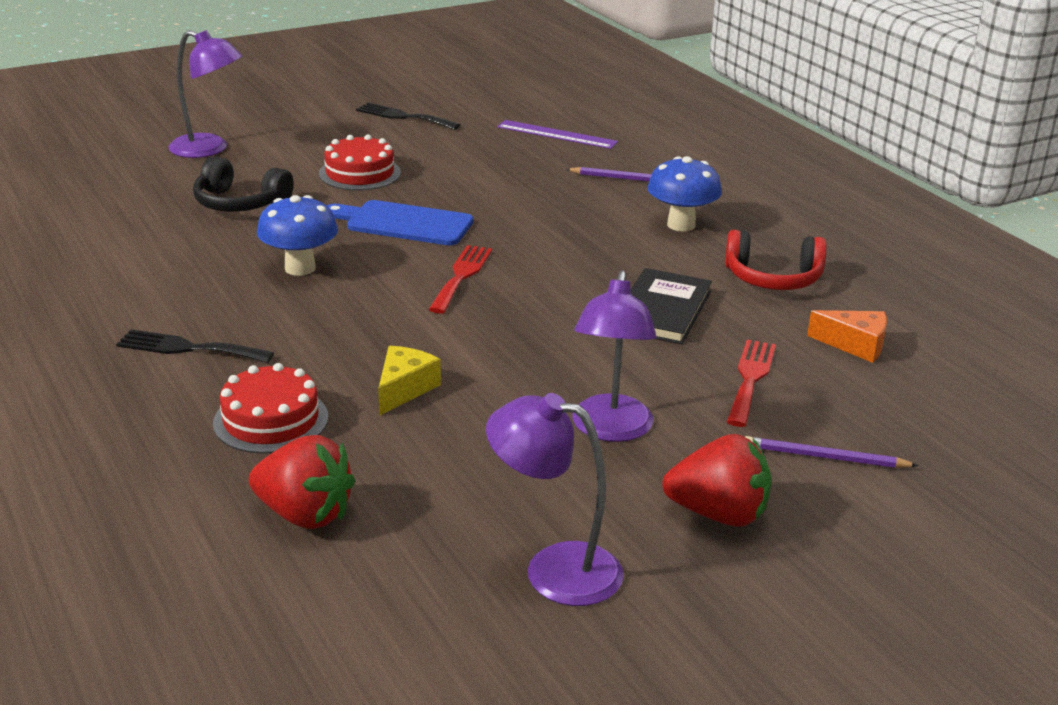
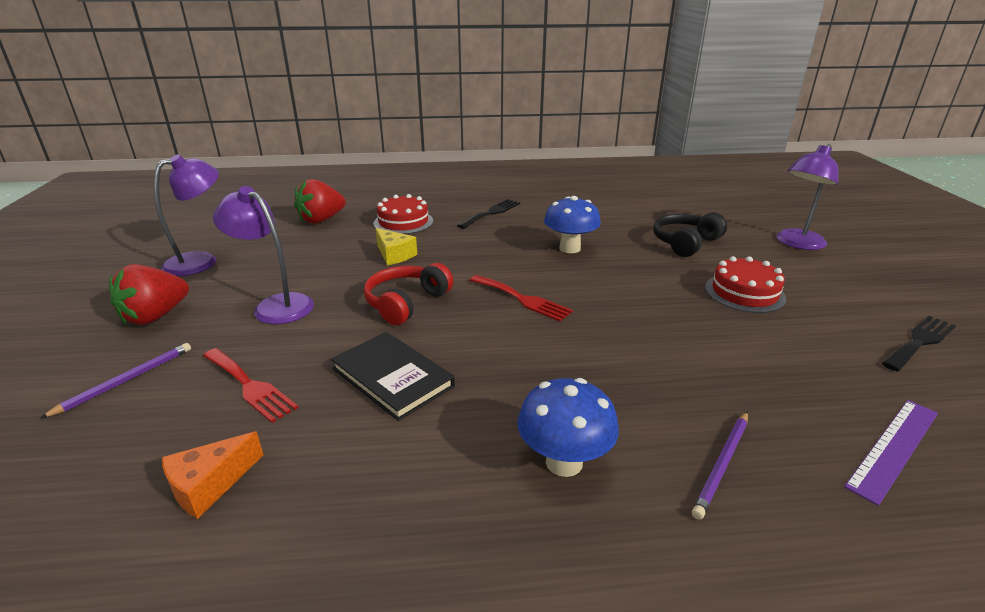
camera: 115 degrees right, 0 degrees up
(404, 223) = (630, 294): blue cutting board -> none
(773, 278) = (387, 486): red headphones -> red headphones (406, 303)

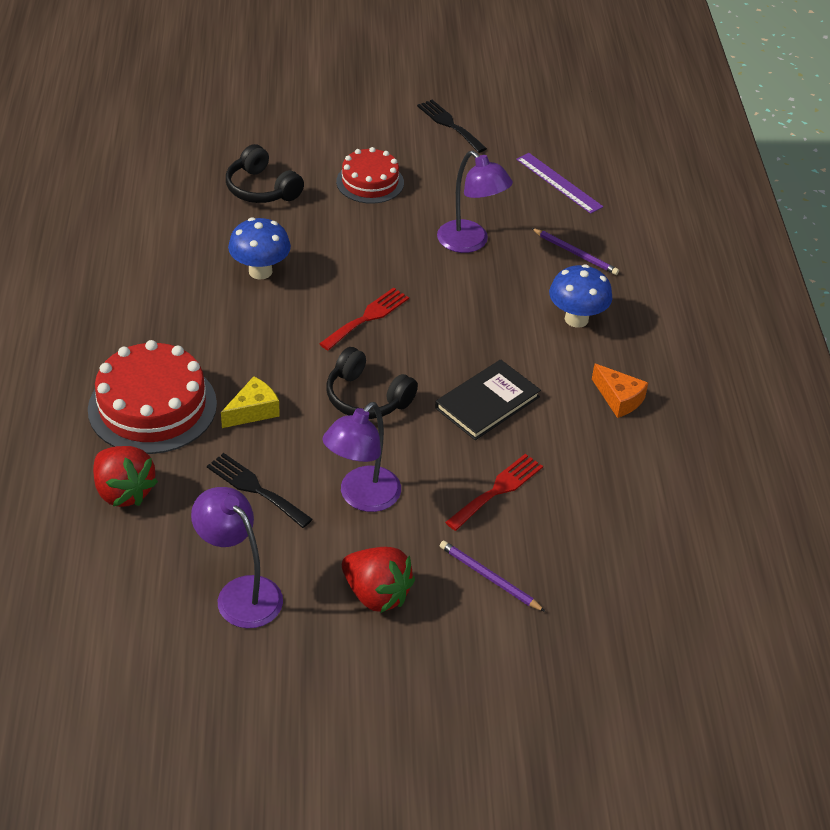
camera: 90 degrees left, 15 degrees up
(209, 485) = (605, 488): orange cheese -> orange cheese (619, 399)
(403, 222) = (152, 406): red cake -> red cake, size x1.59
(406, 303) = (366, 398): red headphones -> black headphones
(491, 213) = (140, 324): black fork -> black fork (255, 488)
(796, 243) = (276, 121): purple lamp -> purple lamp (470, 243)

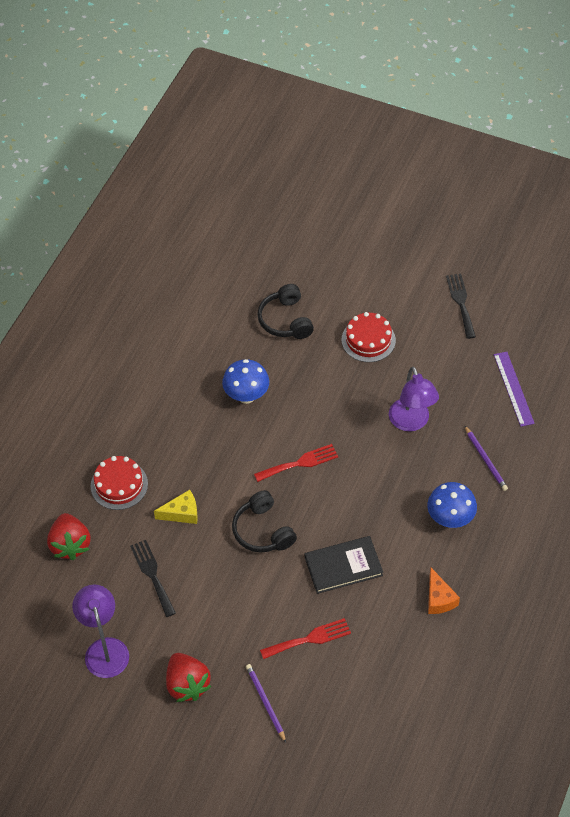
camera: 30 degrees right, 10 degrees up
(152, 406) = (119, 485): red cake -> red cake, size x0.63
(362, 497) = (217, 609): purple lamp -> none

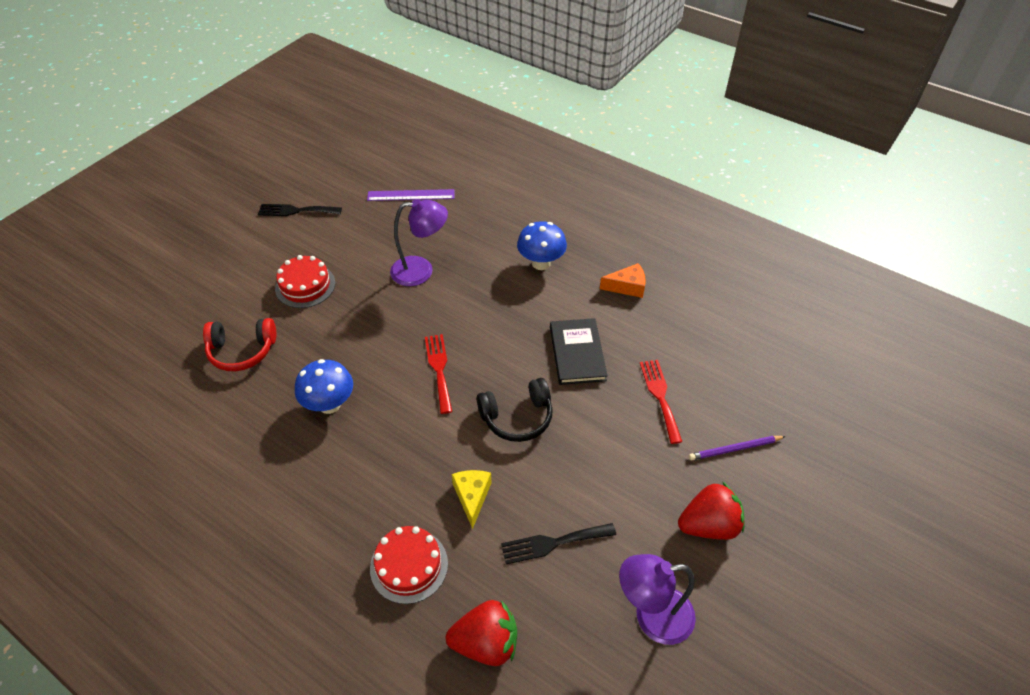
camera: 80 degrees left, 5 degrees down
(285, 320) = (242, 351): black headphones -> red headphones
(485, 459) = (482, 227): purple pencil -> none

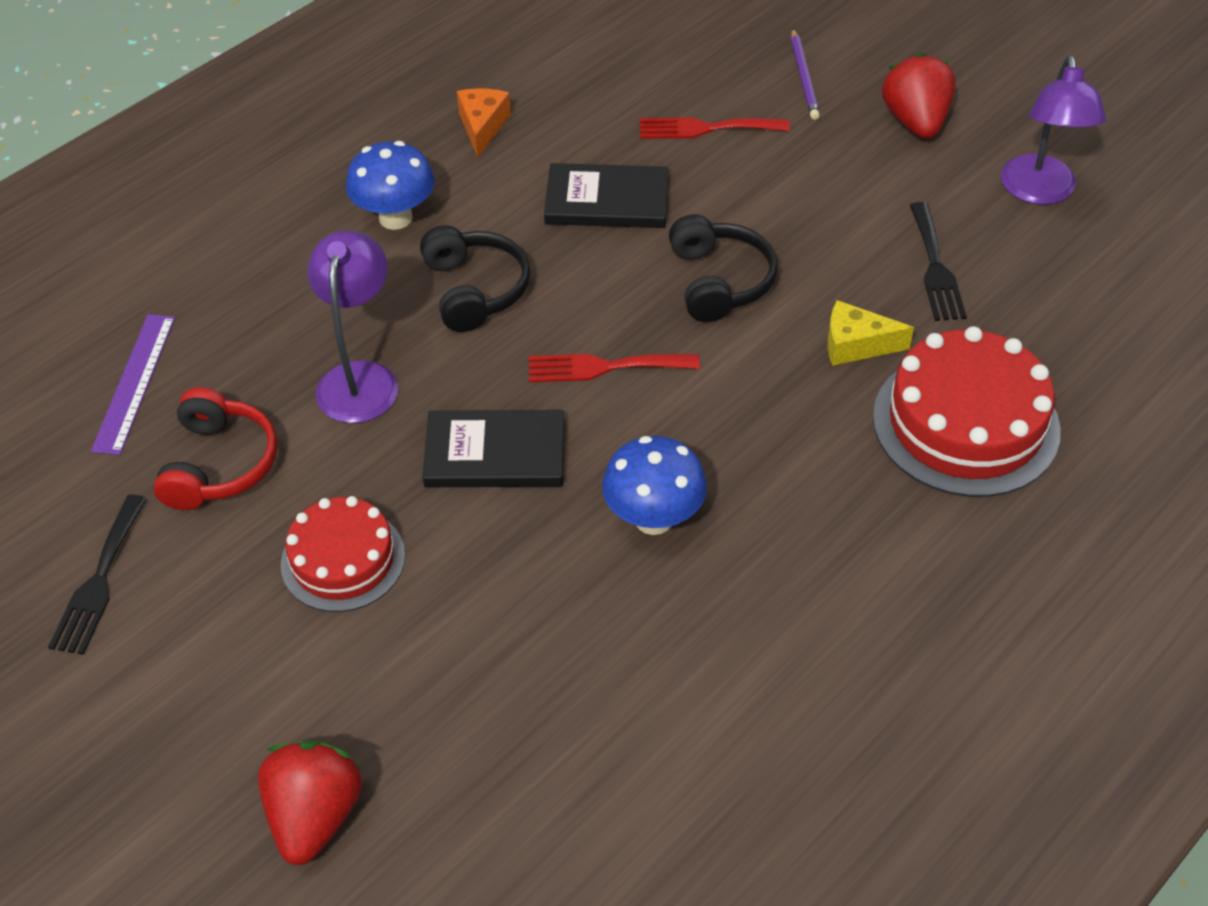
camera: 80 degrees left, 0 degrees up
(242, 351) = (495, 661): red headphones -> red headphones (220, 464)
(373, 331) = (495, 453): none -> black book
(409, 565) = (965, 423): red cake -> red cake, size x1.59
(486, 643) = (1078, 349): red strawberry -> red strawberry (315, 816)
(491, 305) = (475, 290): none -> black headphones

